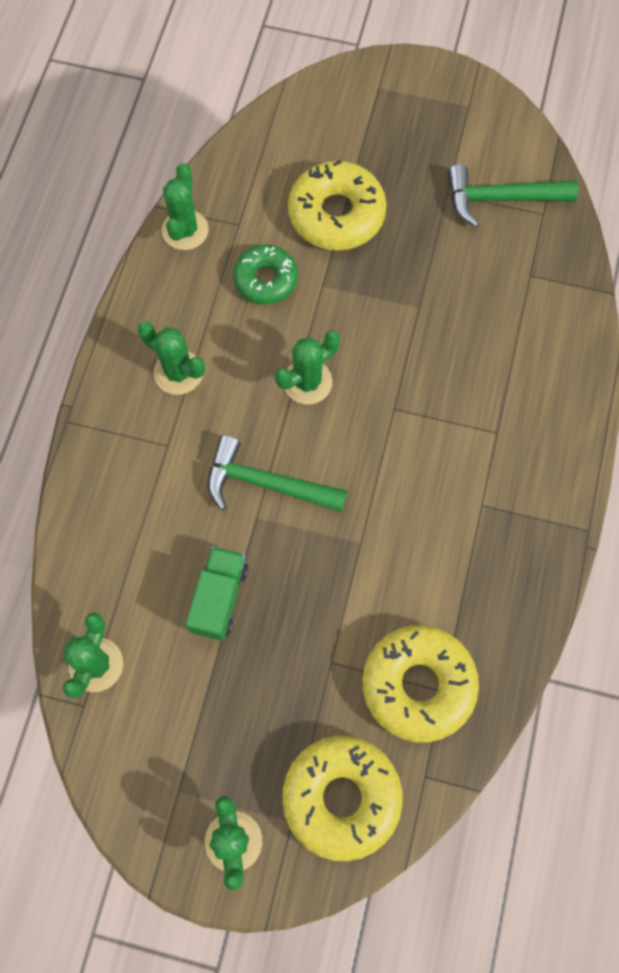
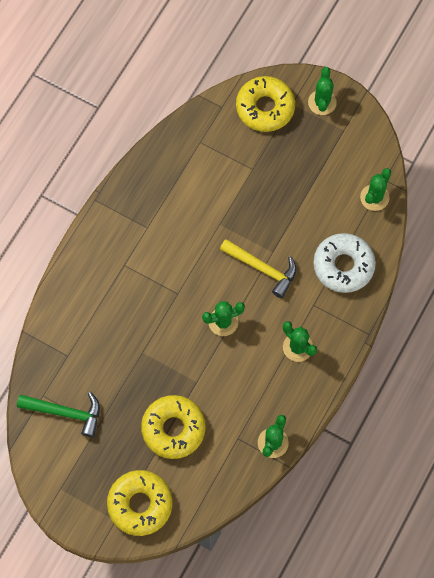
camera: 165 degrees left, 0 degrees up
(129, 523) = (343, 266): none -> white donut
(219, 598) = (303, 214): green truck -> none
(266, 279) = (230, 394): green donut -> none
(266, 483) = (262, 268): green hammer -> yellow hammer
(418, 685) = (211, 147): yellow donut -> yellow donut (140, 504)

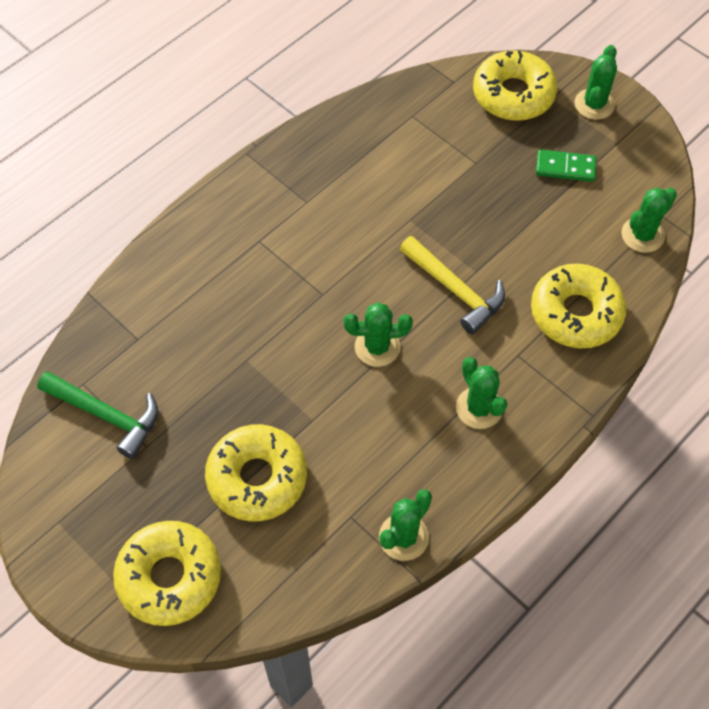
camera: 15 degrees right, 10 degrees down
(313, 158) = (565, 168): none -> green domino
(343, 266) = (576, 313): white donut -> yellow donut

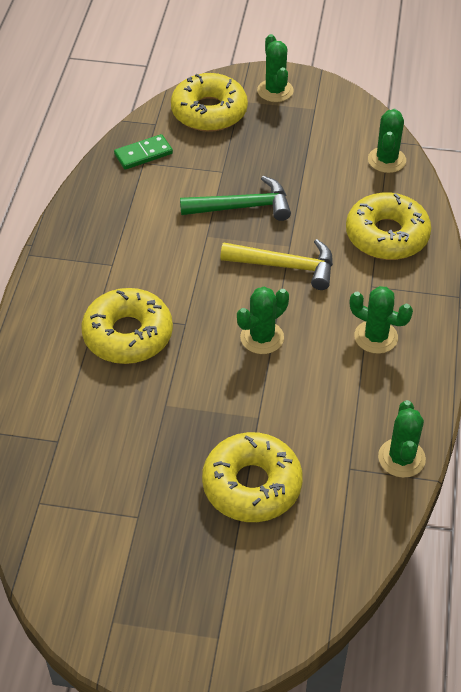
camera: 35 degrees left, 10 degrees down
(106, 415) = (82, 514): green hammer -> green hammer (242, 207)
(169, 577) = (246, 602): yellow donut -> yellow donut (128, 335)
(565, 168) = (292, 143): green domino -> green domino (143, 154)

